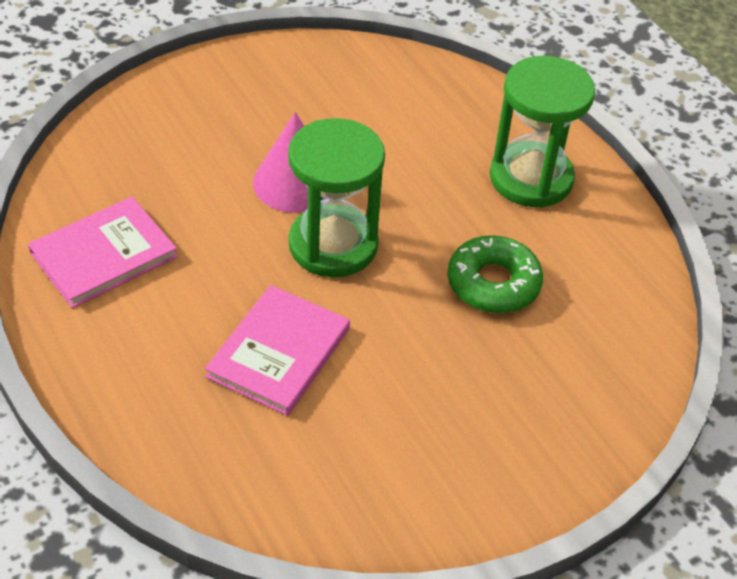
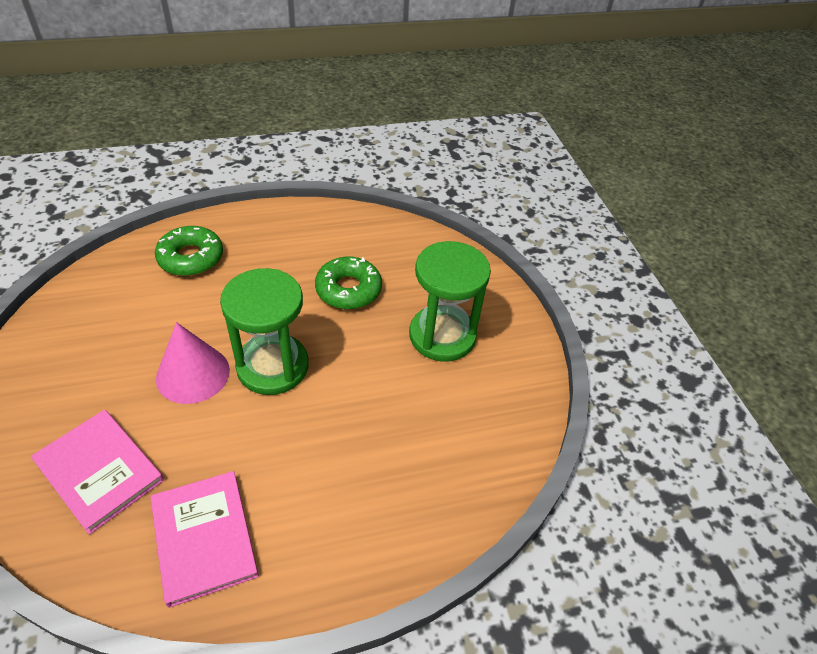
camera: 75 degrees left, 0 degrees up
(279, 353) = (365, 426): pink book -> pink book (100, 471)
(466, 123) = (191, 258): none -> green donut
(531, 178) = (264, 242): green hourglass -> green hourglass (442, 336)

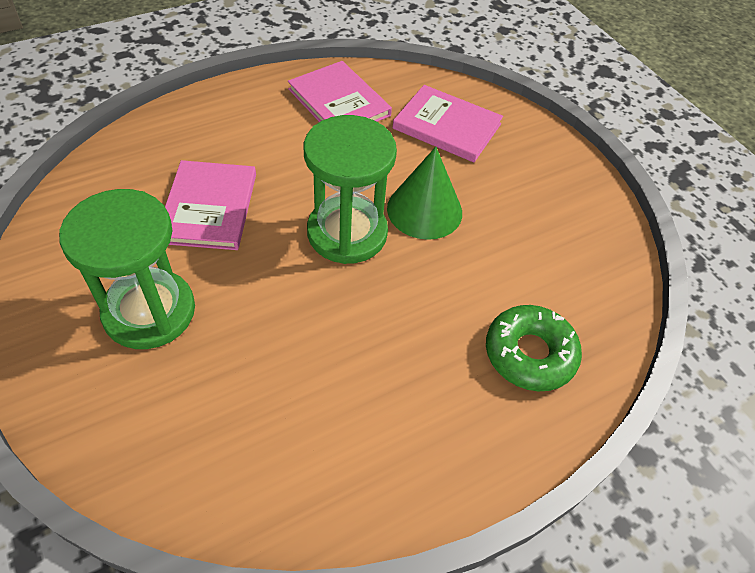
camera: 165 degrees right, 5 degrees up
(193, 374) = (424, 210): pink cone -> green cone
(348, 289) = (292, 354): green donut -> none
(386, 416) = (209, 207): none -> pink book

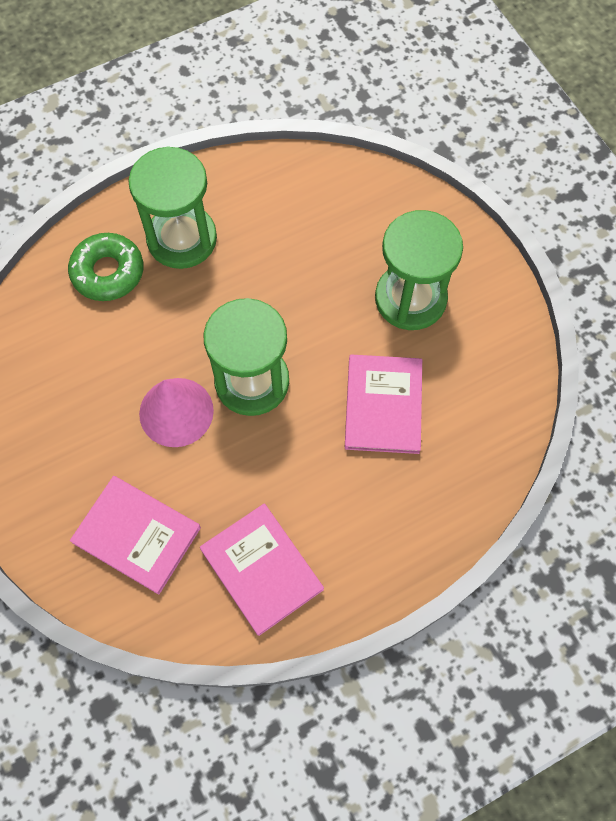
camera: 175 degrees left, 15 degrees up
(424, 210) = (176, 412): green cone -> pink cone
(442, 396) = (182, 239): none -> green hourglass

